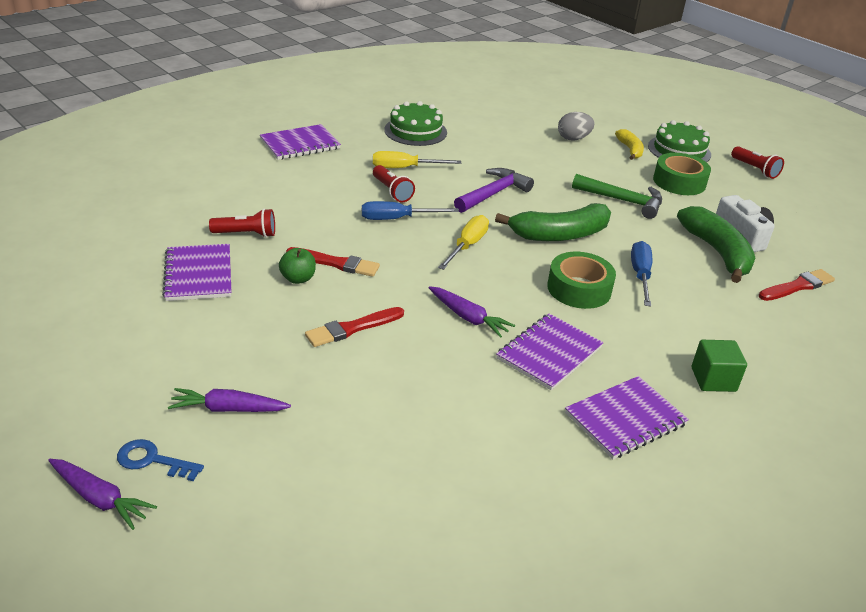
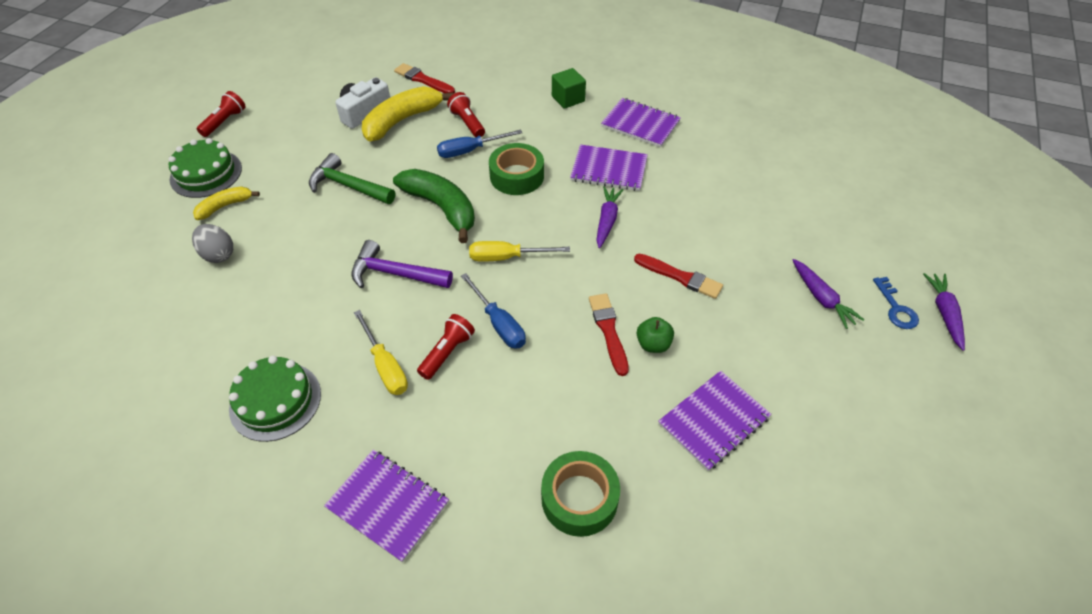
camera: 115 degrees left, 15 degrees up
(246, 234) = (622, 427): red flashlight -> red flashlight (467, 123)
(623, 201) = (348, 186): green hammer -> green hammer turned 60 degrees counterclockwise
(679, 182) = (283, 161): green tape -> green tape (579, 498)
(717, 252) = (402, 120): green banana -> yellow banana

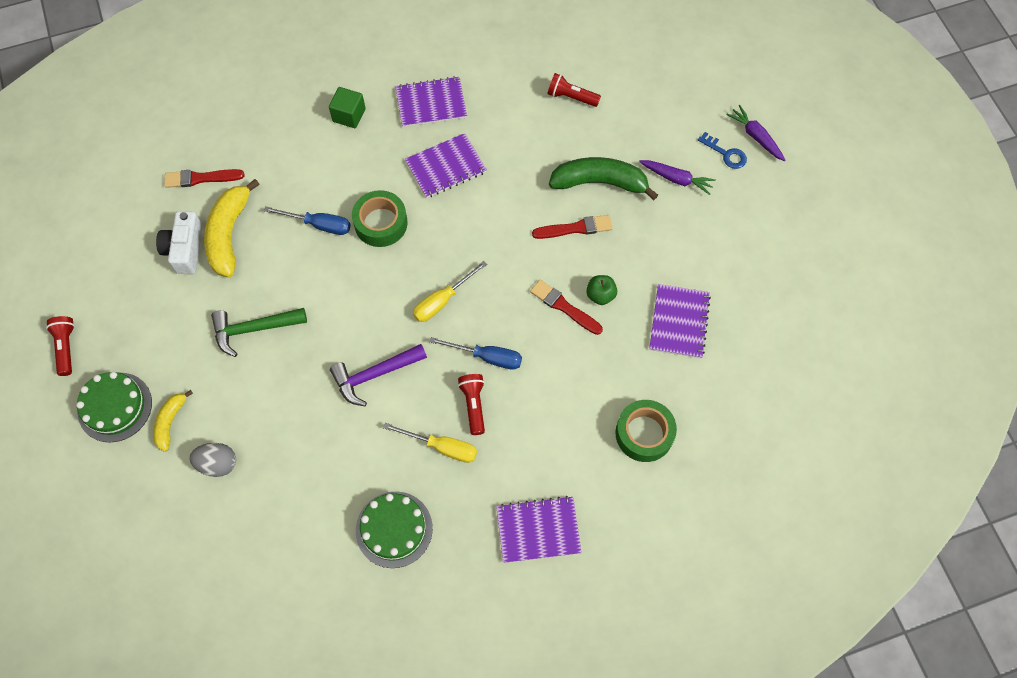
camera: 40 degrees left, 15 degrees up
(441, 208) = (351, 294): green banana -> green banana (600, 182)
(467, 123) = (289, 198): red flashlight -> red flashlight (571, 97)
(470, 151) = (319, 225): blue screwdriver -> blue screwdriver turned 105 degrees counterclockwise
(607, 220) = (485, 216): purple carrot -> none

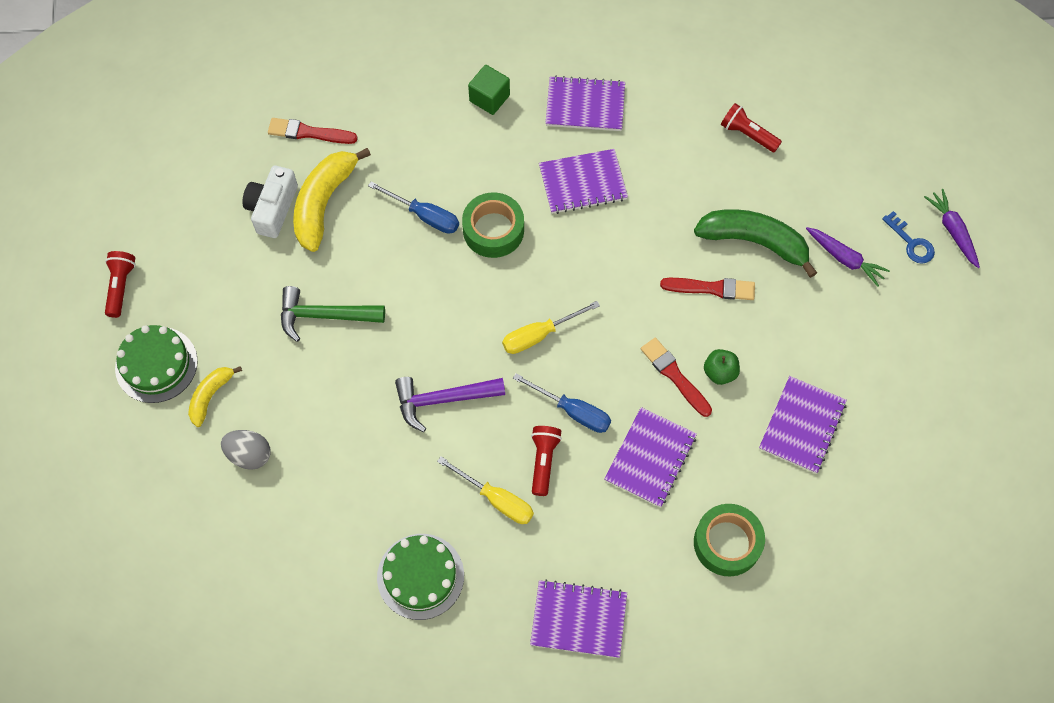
camera: 15 degrees right, 0 degrees up
(562, 380) = (650, 458): none -> purple notebook

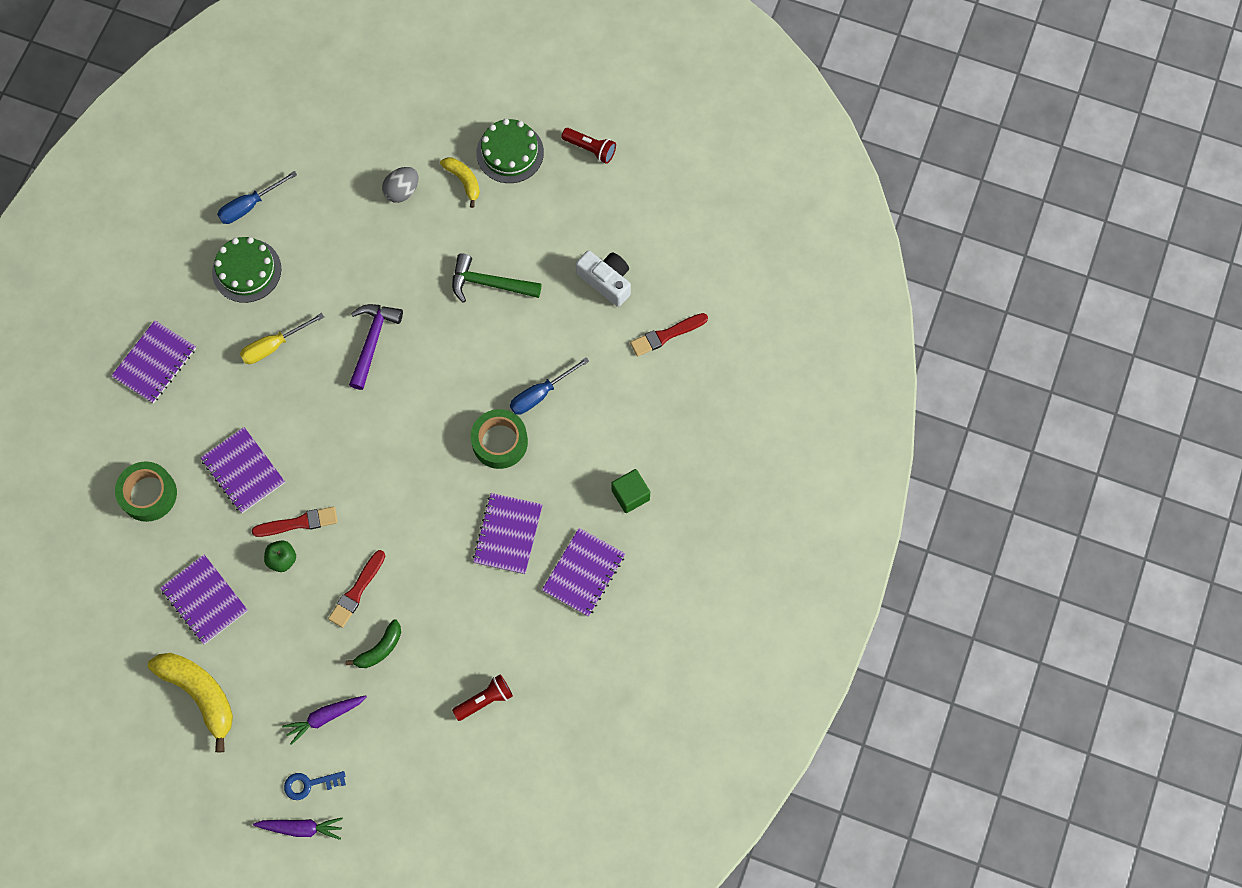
camera: 115 degrees right, 5 degrees up
(309, 133) = (666, 335): red brush -> red brush turned 150 degrees counterclockwise
(324, 203) = (592, 321): yellow banana -> yellow banana (200, 694)
(324, 316) = (489, 284): green hammer -> green hammer turned 105 degrees counterclockwise
(539, 335) = (388, 436): yellow screwdriver -> none
(543, 461) = (284, 392): red flashlight -> none
(573, 411) = (311, 432): blue screwdriver -> blue screwdriver (249, 206)
(754, 242) = (380, 649): green banana -> green banana, size x0.56

